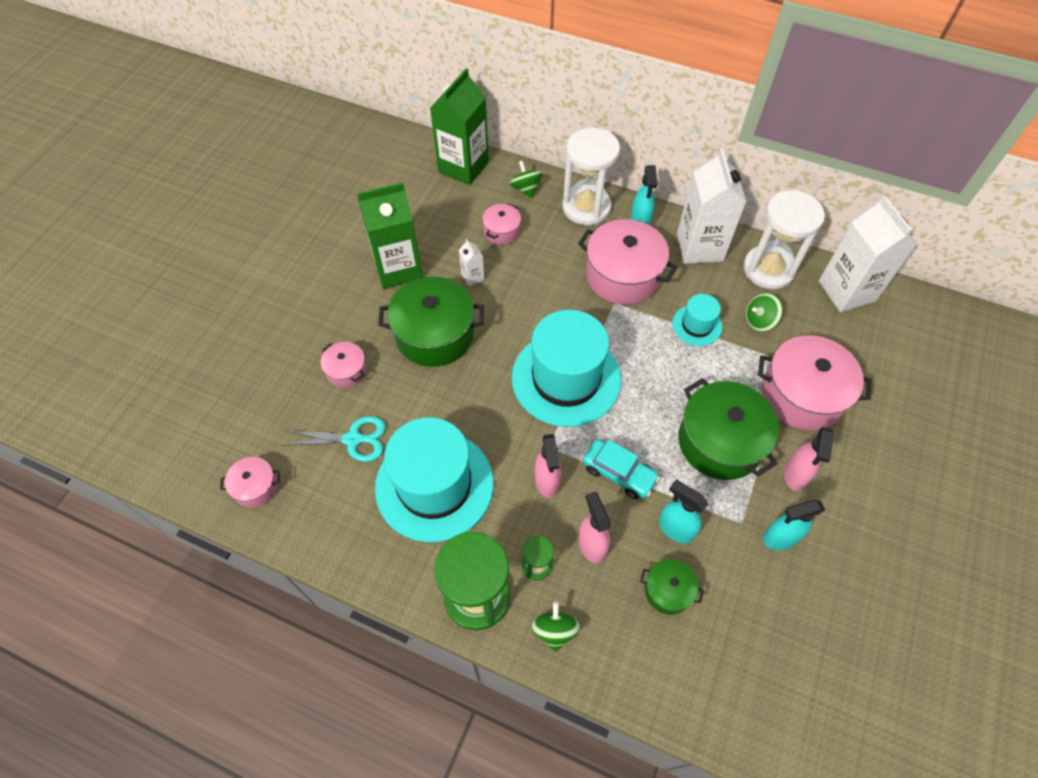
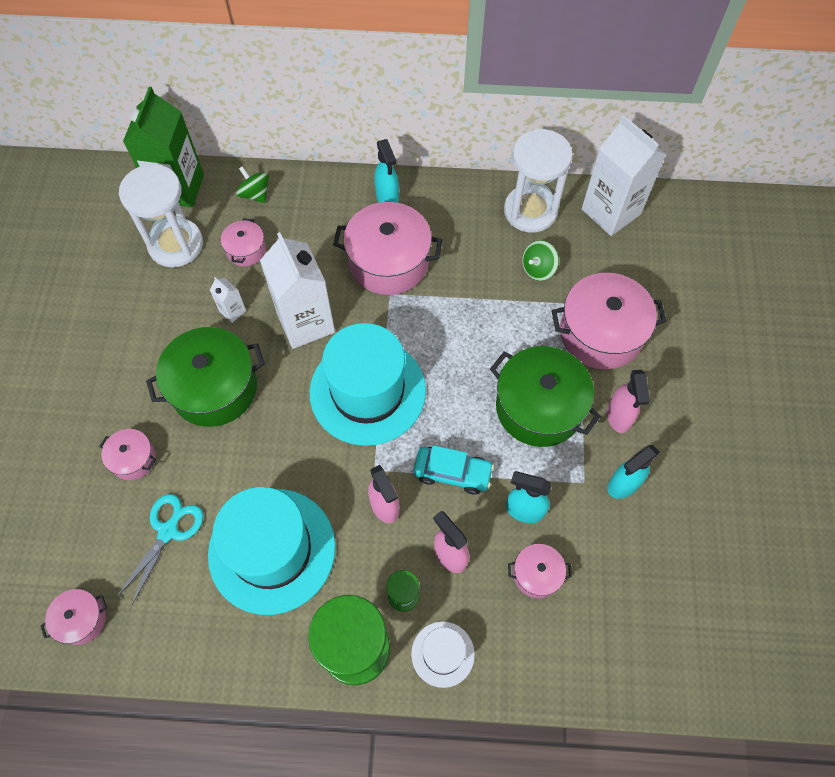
camera: 20 degrees left, 5 degrees up
(353, 439) = (168, 531): turquoise scissors -> turquoise scissors turned 45 degrees counterclockwise
(398, 269) = (148, 327): green carton -> none
(554, 630) = (442, 654): green spinning top -> white hat
(586, 207) = (326, 197): white hourglass -> white hourglass (176, 245)
(668, 590) = (536, 574): green pot -> pink pot
(697, 325) = (479, 292): turquoise hat -> none
(699, 247) = (455, 207): white carton -> white carton (305, 322)

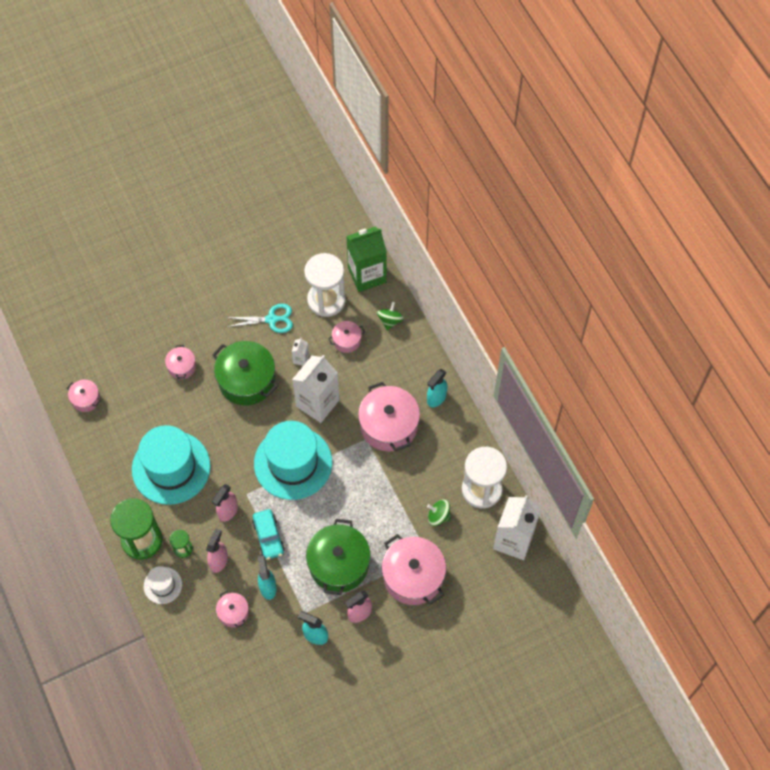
camera: 60 degrees right, 0 degrees up
(168, 531) = (152, 410): turquoise scissors -> turquoise scissors (271, 319)

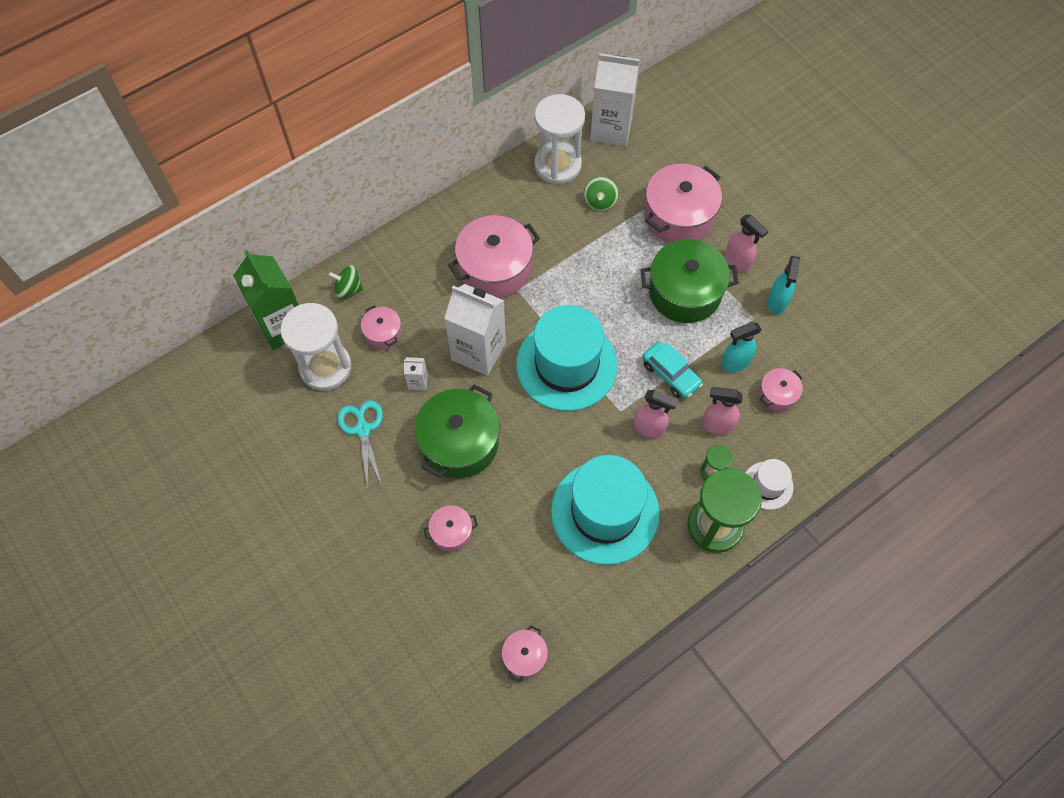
camera: 100 degrees left, 0 degrees up
(268, 537) = (671, 374): turquoise car -> turquoise car turned 75 degrees clockwise
(436, 398) = (450, 224): turquoise spray bottle -> none

